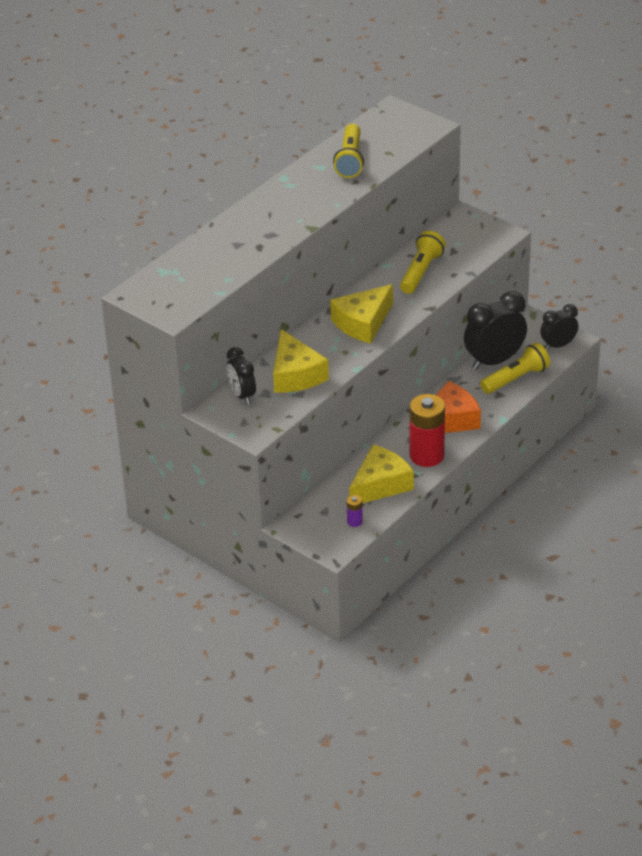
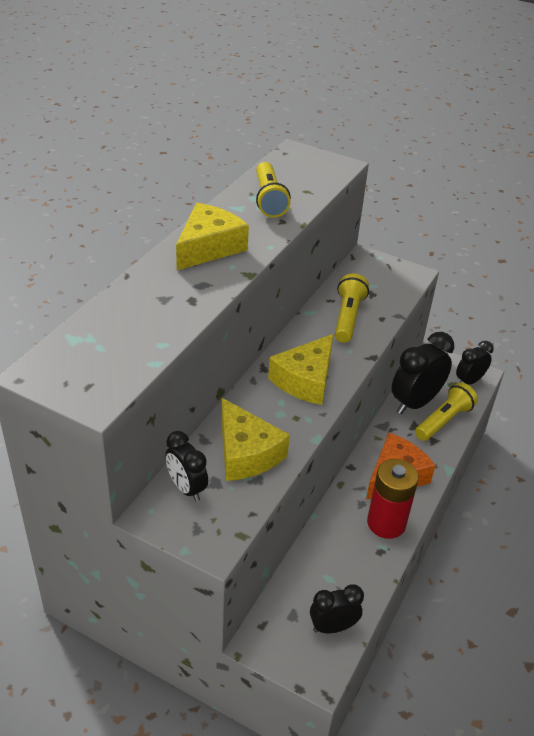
camera: 15 degrees left, 0 degrees up
(354, 521) = (332, 627): purple battery -> black clock
(380, 484) = (347, 569): yellow cheese -> yellow cheese (208, 247)

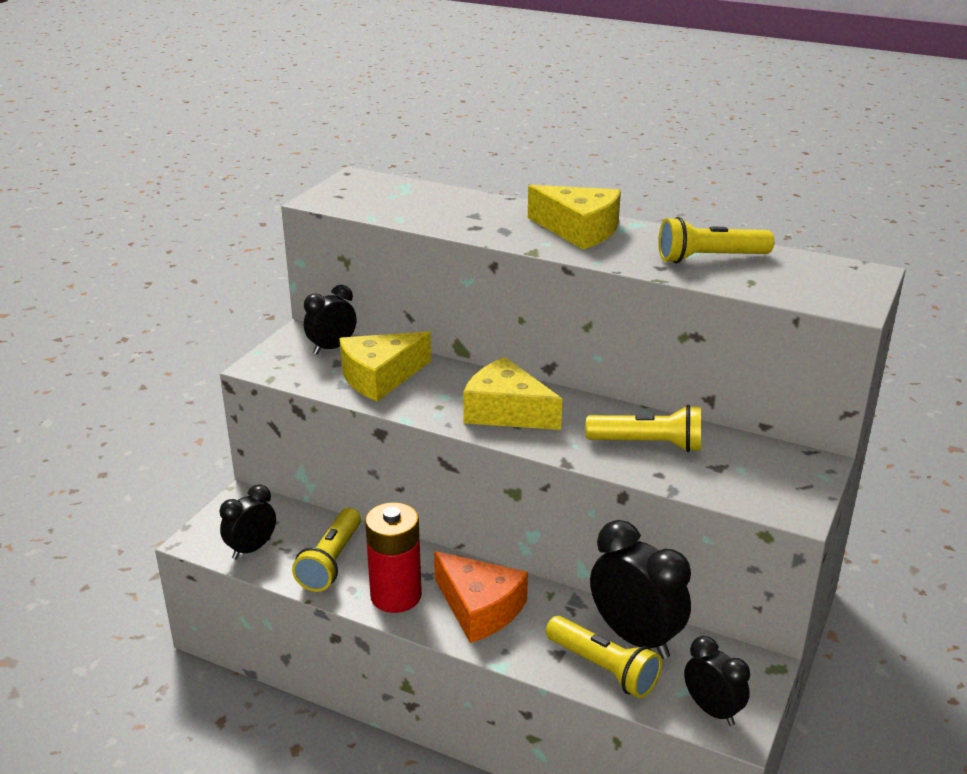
camera: 90 degrees right, 10 degrees down
(332, 627) = (251, 549): black clock -> black clock turned 120 degrees counterclockwise
(347, 566) = (331, 561): none -> yellow flashlight

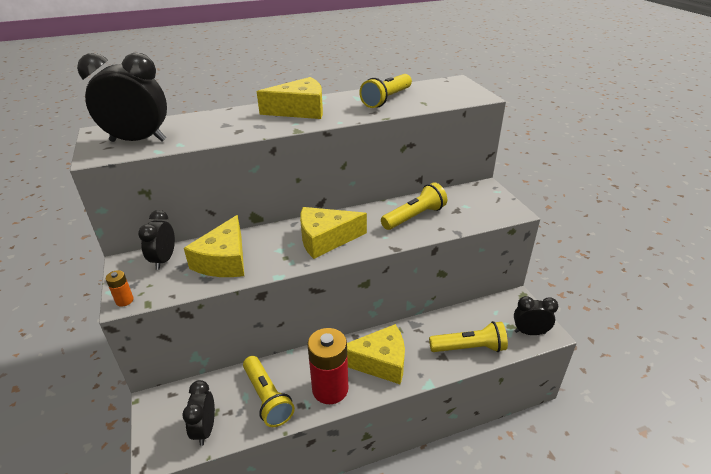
camera: 45 degrees left, 5 degrees up
(257, 366) = (124, 300): none -> orange battery
(480, 608) = (379, 362): orange cheese -> yellow cheese
(635, 637) = (460, 322): black clock -> black clock (138, 141)

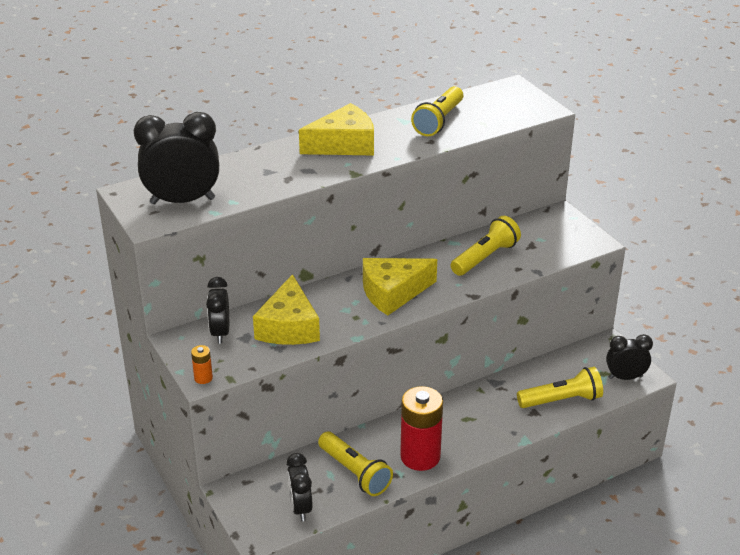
camera: 10 degrees left, 0 degrees up
(379, 362) = (466, 425): yellow cheese -> none

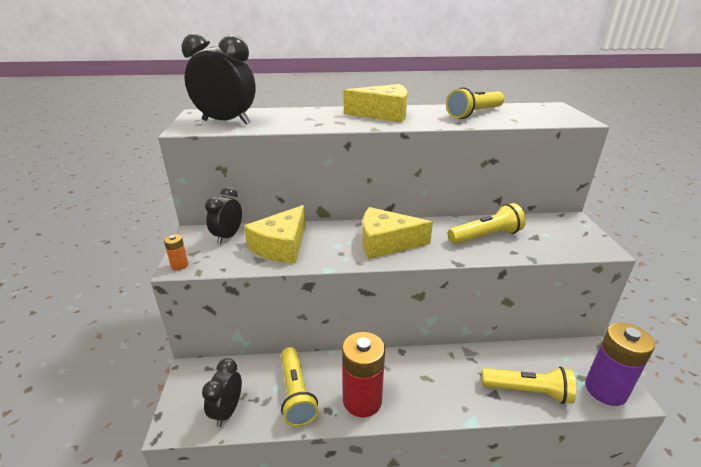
camera: 25 degrees right, 5 degrees down
(625, 377) = (605, 390): black clock -> purple battery

